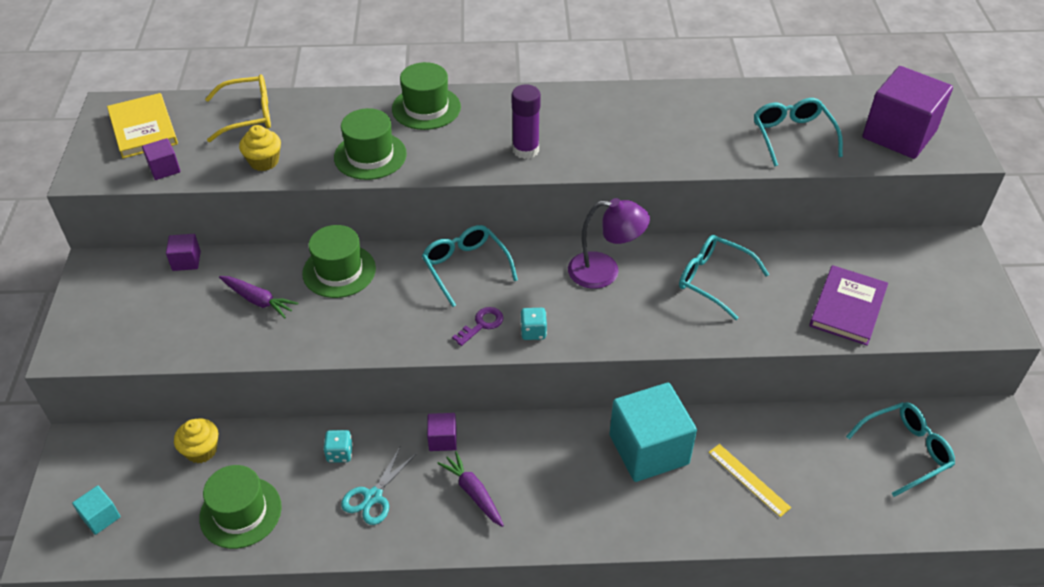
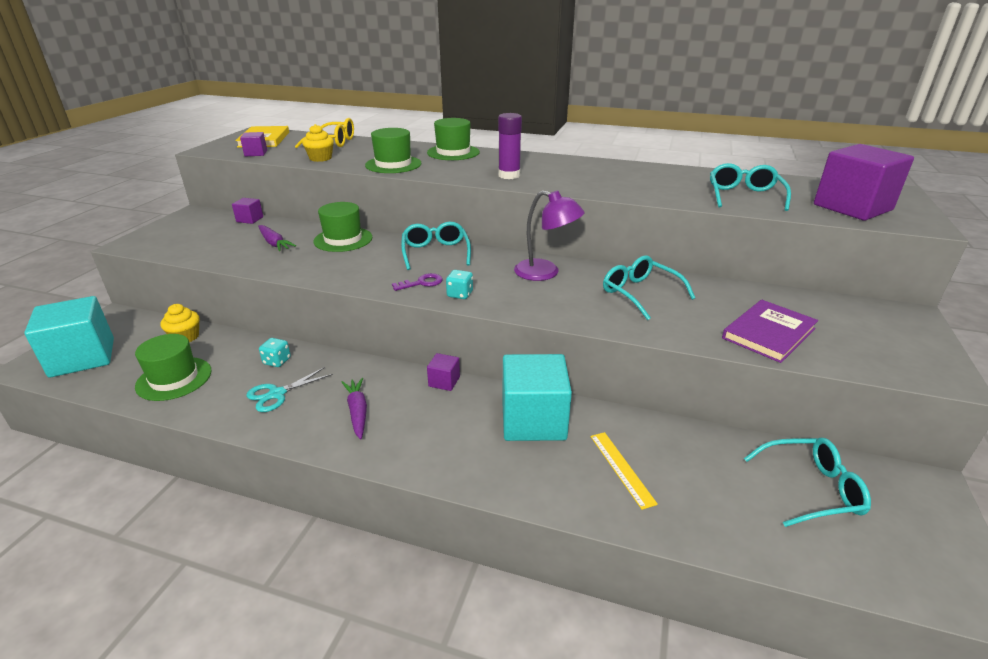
camera: 20 degrees right, 15 degrees down
(101, 517) = (82, 357): turquoise cube -> turquoise cube, size x2.24
(442, 439) = (361, 371): purple cube -> purple cube (444, 381)

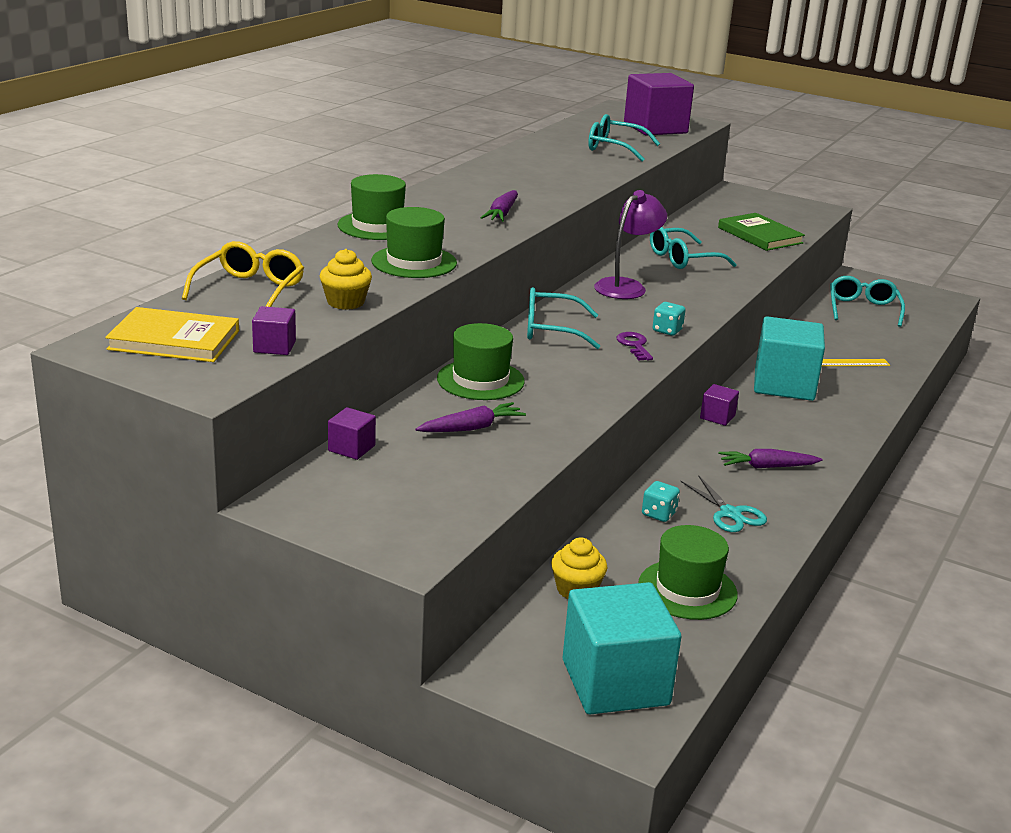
camera: 80 degrees left, 5 degrees down
(509, 175) = (502, 214): purple glue stick -> purple carrot
(768, 333) = (760, 235): purple book -> green book

